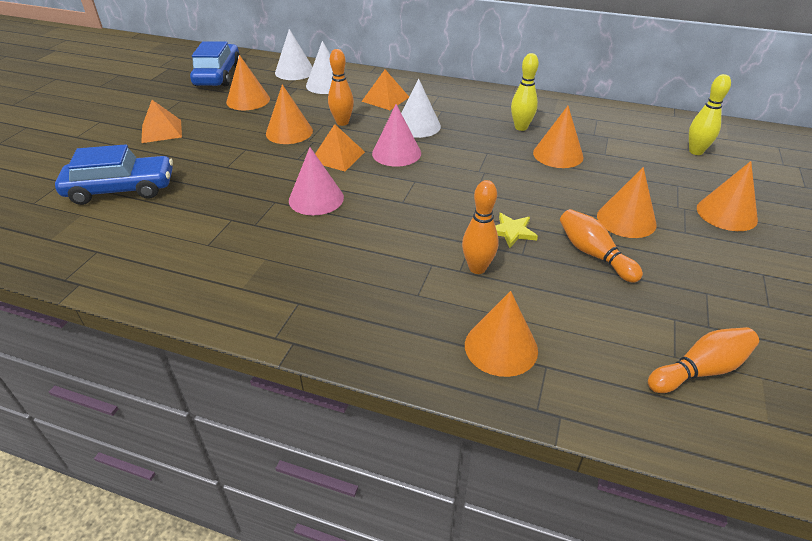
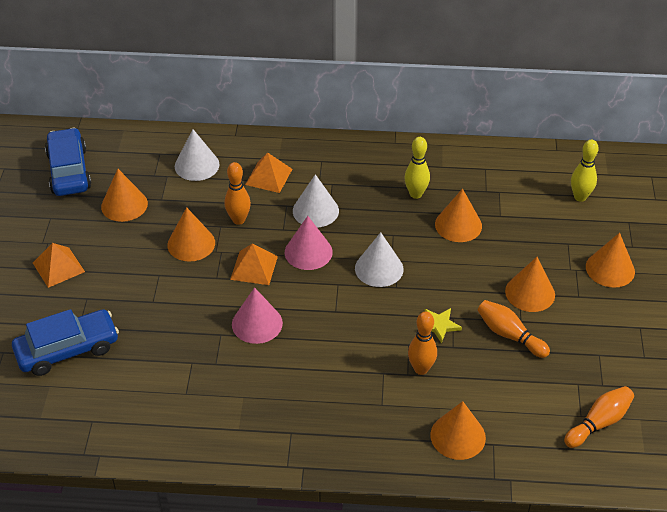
camera: 15 degrees left, 5 degrees up
(294, 71) = (152, 149): white cone -> white cone (379, 268)

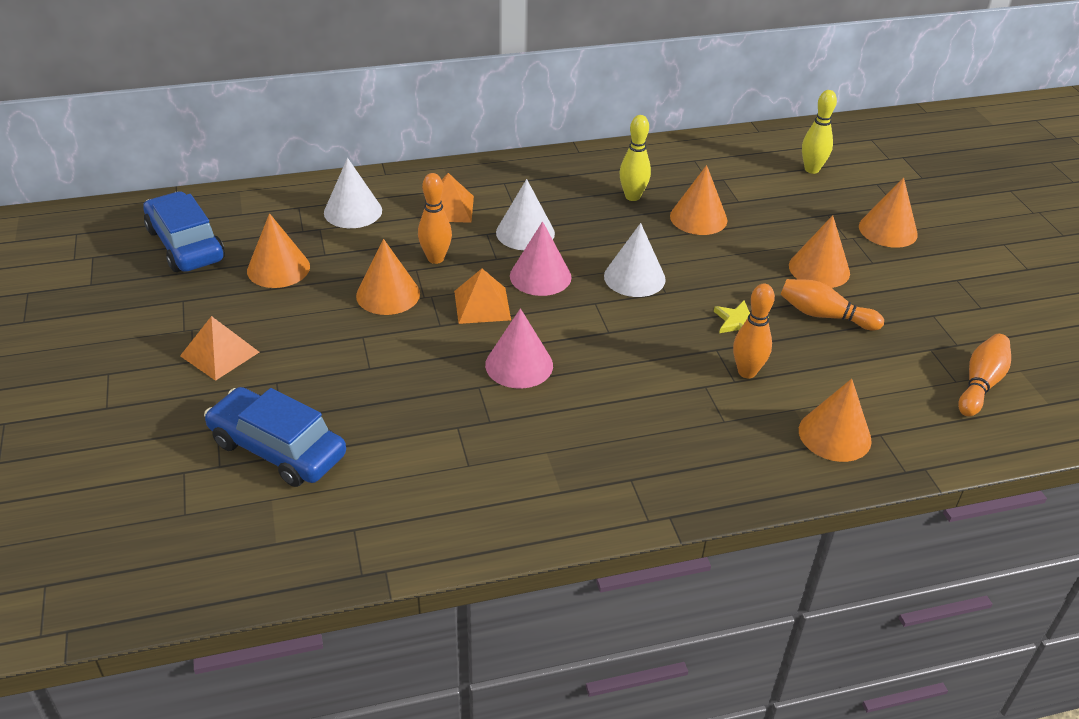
camera: 20 degrees left, 5 degrees down
(67, 350) = (277, 449): blue car -> blue car turned 105 degrees counterclockwise

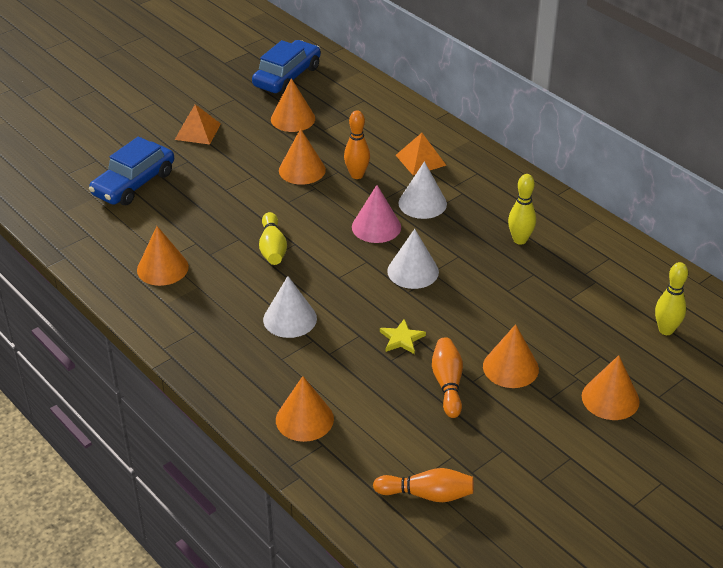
camera: 65 degrees right, 0 degrees up
(277, 449) = (134, 183): blue car -> blue car turned 150 degrees counterclockwise
(353, 211) = (379, 122): white cone -> white cone (290, 319)
(482, 305) = (322, 212): orange pyramid -> none
(519, 365) = (272, 248): pink cone -> yellow bowling pin
(698, 218) = (523, 282): orange cone -> orange cone (162, 268)
(747, 372) = (344, 357): orange bowling pin -> none

